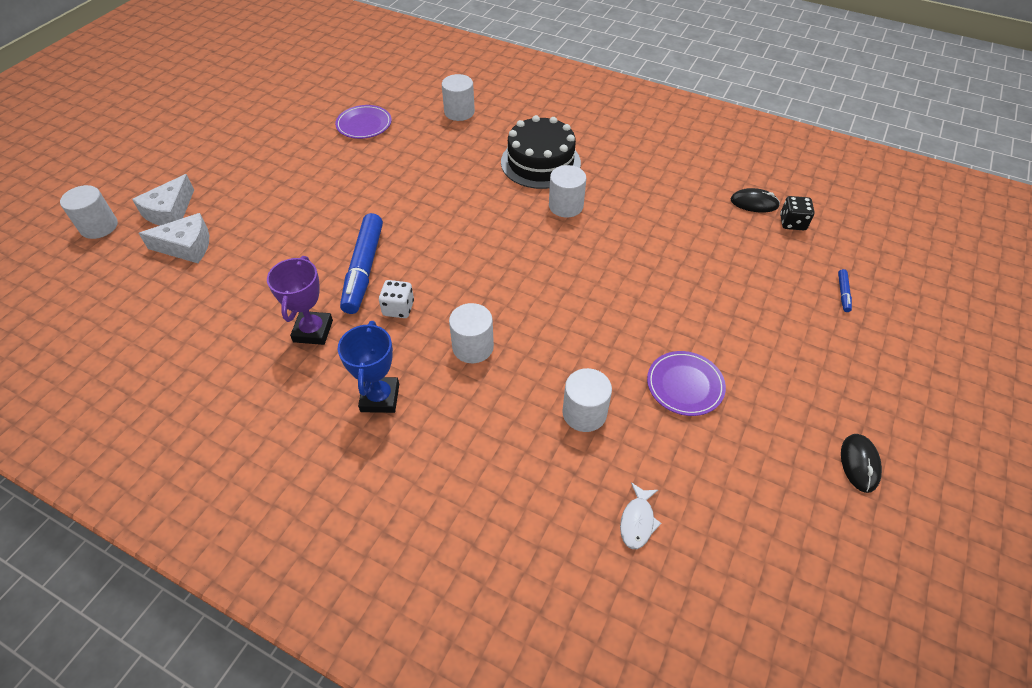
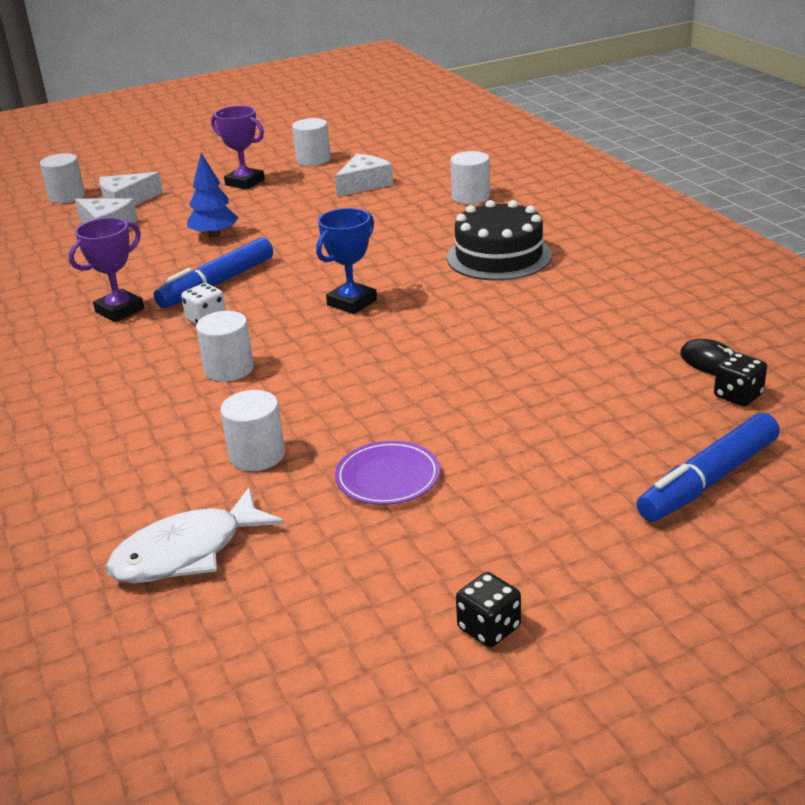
camera: 40 degrees right, 20 degrees down
(259, 154) = (245, 182): none -> purple trophy
(300, 220) = (214, 235): none -> blue tree
(364, 125) = (364, 184): purple plate -> white cheese
(380, 398) = (106, 372): blue trophy -> blue trophy (352, 302)
(566, 206) = (474, 297): white cylinder -> white cylinder (313, 160)
(637, 521) = (187, 552): white fish -> white fish, size x1.97
(843, 293) = (708, 480): blue marker -> blue marker, size x2.41
(859, 464) = (489, 628): black mouse -> black dice

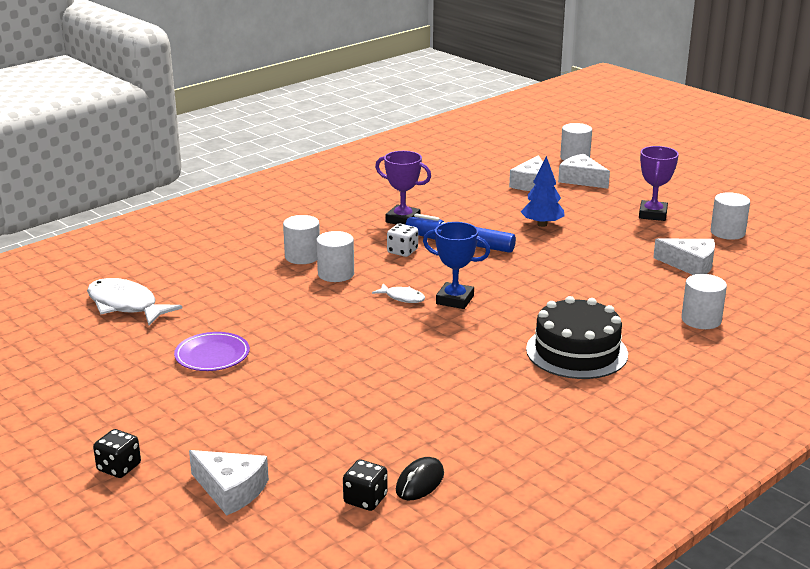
camera: 70 degrees right, 5 degrees down
(257, 455) = (230, 305): white cylinder -> white cylinder (302, 256)
(324, 332) = (402, 298): none -> white fish
(489, 628) = (57, 415): black dice -> black dice (119, 467)
(708, 480) = (231, 490): blue marker -> white cheese

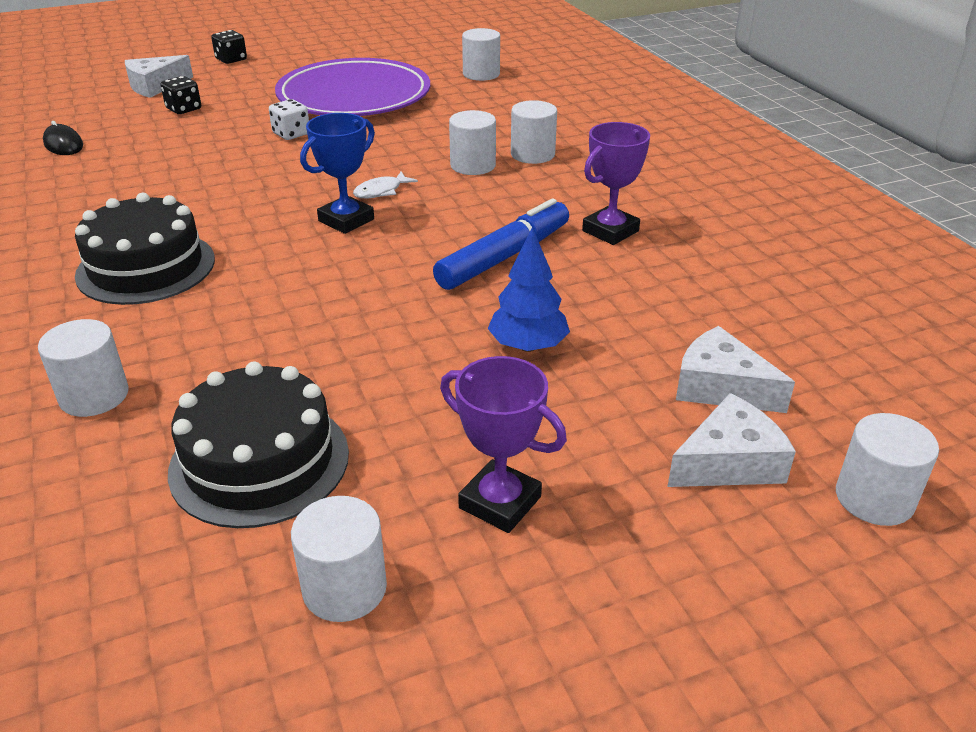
camera: 110 degrees right, 10 degrees up
(126, 305) = (481, 74): white fish -> white cylinder
(212, 355) = (354, 96): purple plate -> purple plate, size x2.19
(365, 499) = (76, 123): black dice -> black dice (184, 109)
(402, 251) = (506, 213): white dice -> white dice (291, 134)
(690, 265) = (259, 461): white cheese -> black cake

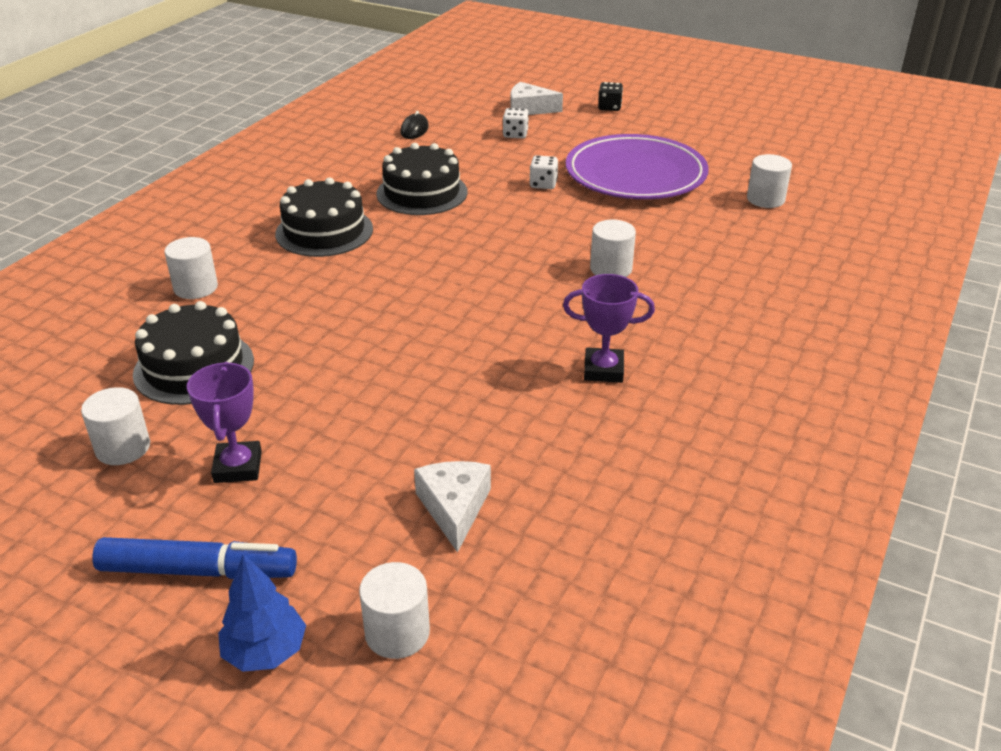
camera: 50 degrees right, 0 degrees up
(184, 109) = (515, 134): black dice -> white dice
(186, 189) = (422, 193): none -> black cake
(346, 220) = (464, 262): blue trophy -> none
(381, 191) = (519, 255): white fish -> none
(504, 257) = (502, 343): blue marker -> blue marker (198, 571)
(528, 346) = (406, 403): blue tree -> blue tree (265, 651)
(532, 154) = (669, 284): white cylinder -> none
(729, 462) = (369, 546): white cheese -> none

